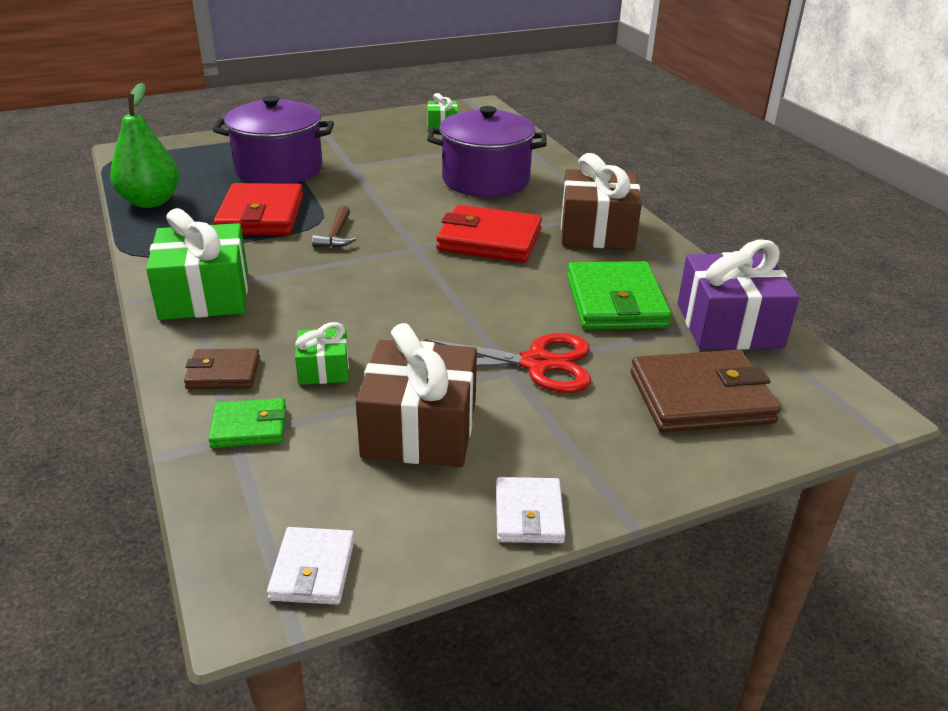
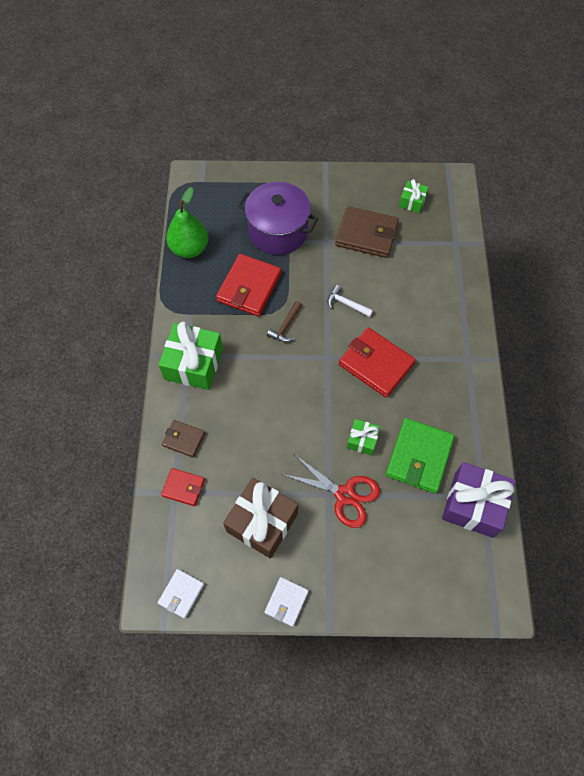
camera: 25 degrees right, 30 degrees up
(249, 427) = (183, 488): green wallet -> red wallet
(323, 369) = (233, 456): green gift -> green gift (362, 440)
(412, 203) = (346, 304): none -> white hammer
(485, 180) = (407, 290): purple pot -> none
(597, 231) = (449, 378): brown gift -> none
(701, 397) = (417, 558): brown wallet -> brown wallet (366, 235)

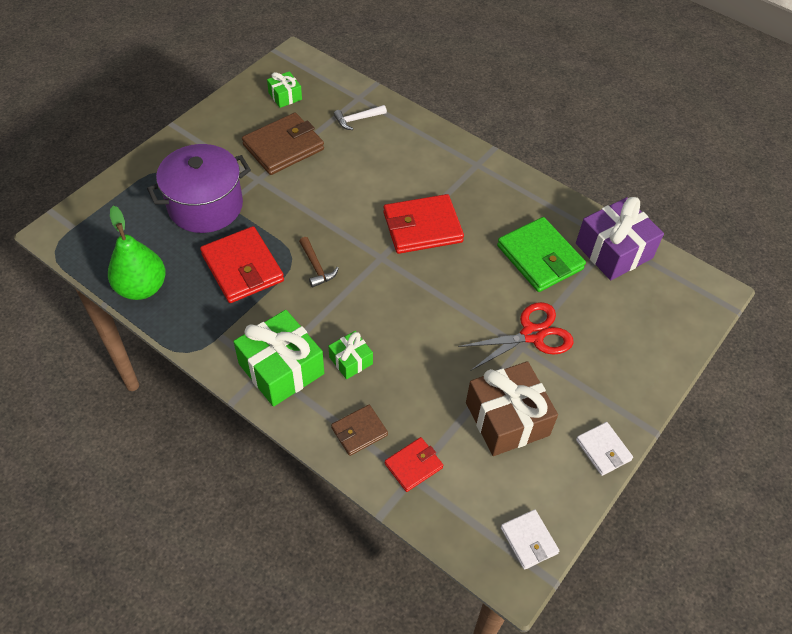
camera: 55 degrees left, 10 degrees down
(346, 304) = (340, 208): white hammer -> white hammer (357, 119)
(362, 440) = (489, 286): green gift -> green gift (351, 360)

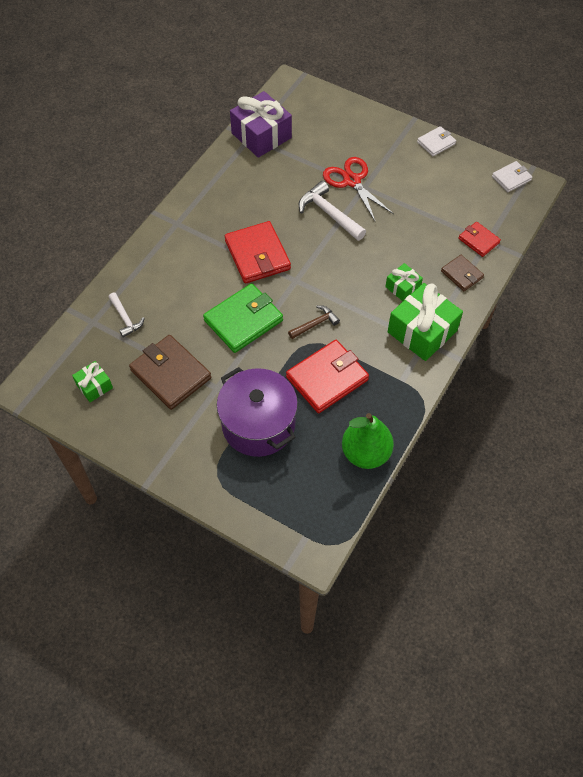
camera: 95 degrees left, 5 degrees up
(478, 302) = (329, 213): none -> white hammer
(507, 419) = (427, 192): brown gift -> none
(540, 257) = (276, 178): green wallet -> green wallet (243, 320)

